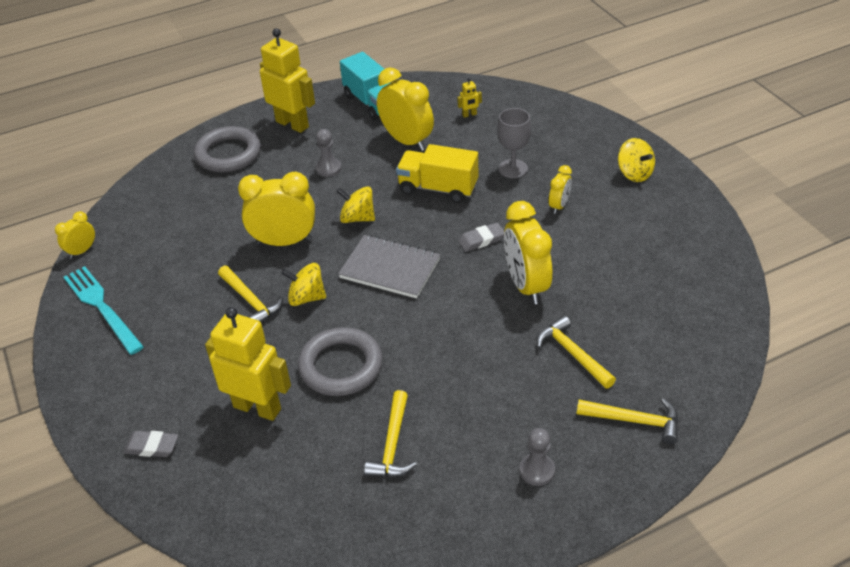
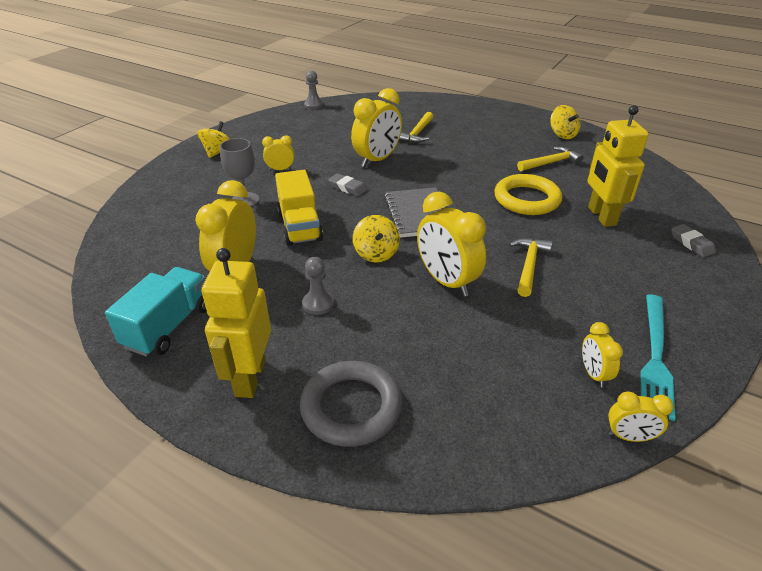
camera: 125 degrees left, 5 degrees down
(129, 266) = (593, 374): none -> yellow clock
(306, 297) = (491, 239): yellow spinning top -> yellow spinning top (562, 134)
(341, 366) = (526, 199): grey ring -> yellow ring
(469, 115) = (166, 248): yellow robot -> none
(537, 470) = (505, 124): grey pawn -> grey pawn (313, 105)
(634, 421) = (442, 110): yellow hammer -> none

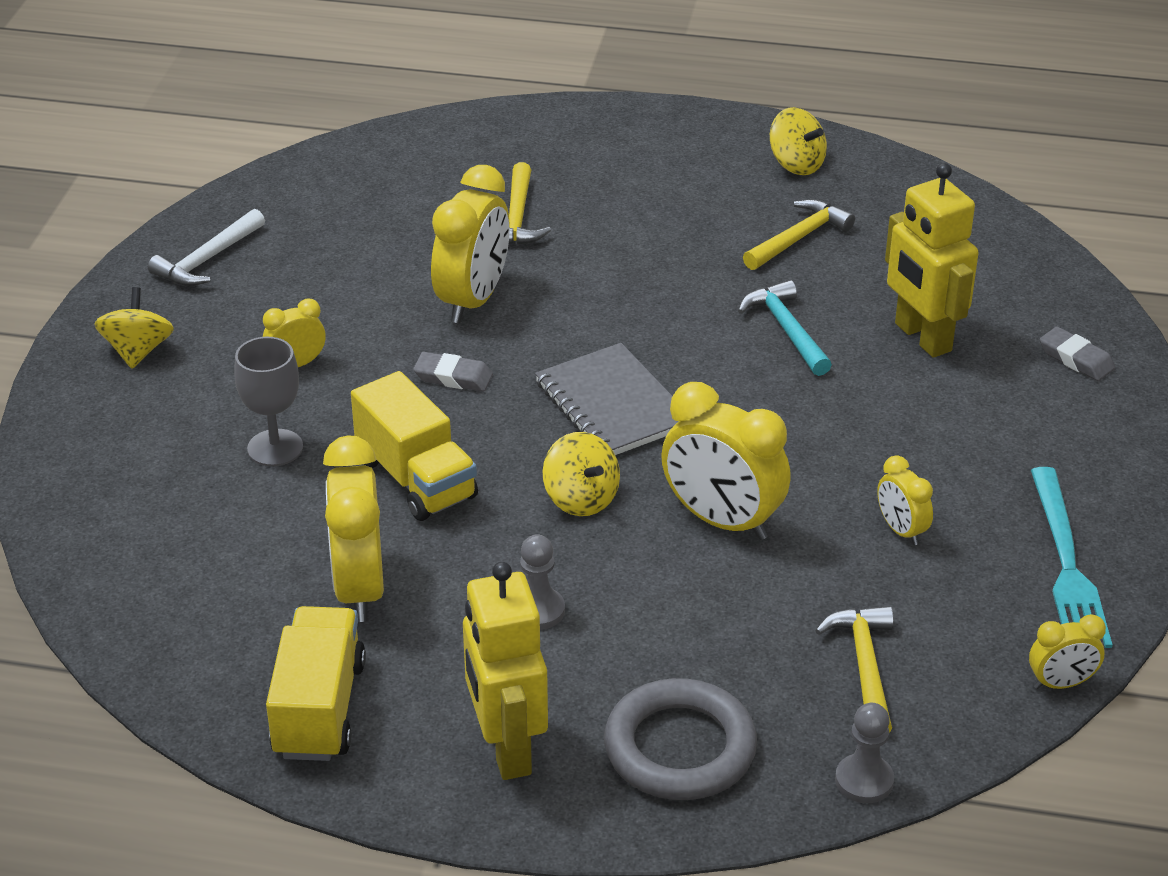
camera: 20 degrees left, 0 degrees up
(168, 326) = (319, 709): turquoise truck -> yellow truck
(273, 126) = (208, 259): none -> white hammer
(313, 105) = (256, 185): grey pawn -> grey pawn (864, 781)
(526, 199) = (786, 330): yellow ring -> turquoise hammer
(529, 265) = (839, 461): yellow hammer -> yellow hammer (864, 667)
(593, 374) = (991, 612): yellow clock -> yellow clock (901, 530)

